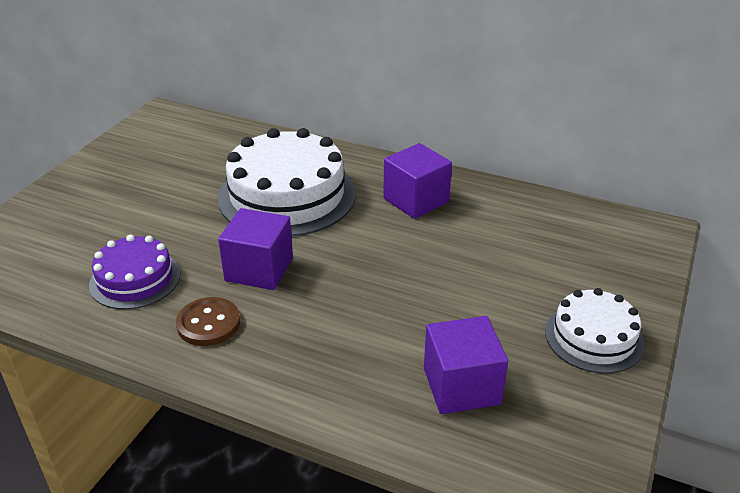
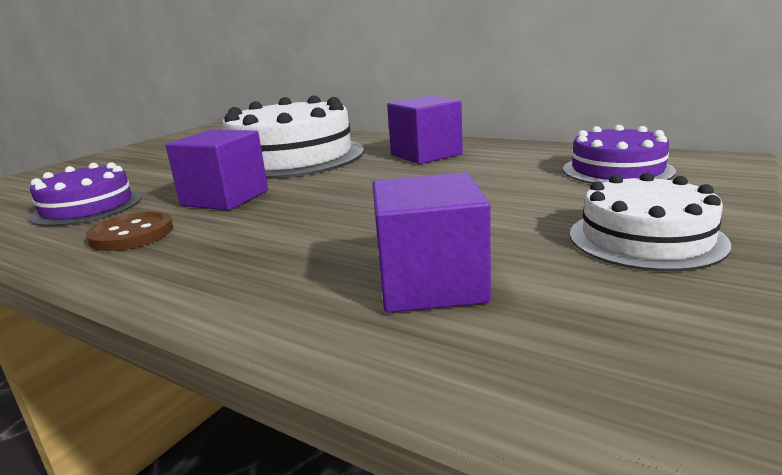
camera: 10 degrees right, 15 degrees down
(578, 241) = (617, 170): none -> purple cake

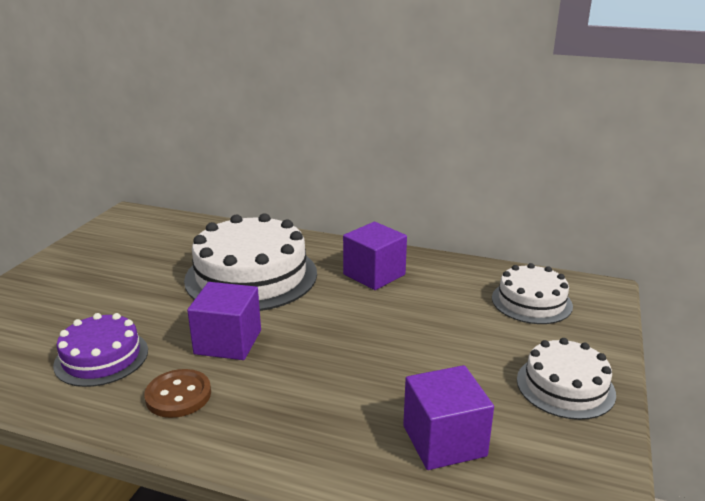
camera: 15 degrees left, 5 degrees up
(617, 170) = (531, 302): purple cake -> white cake

